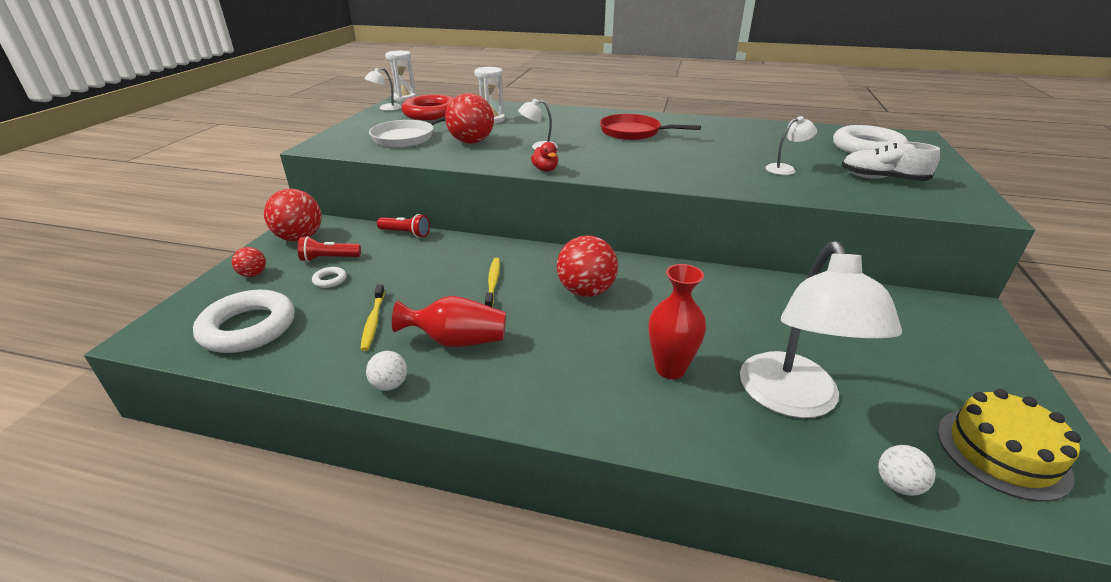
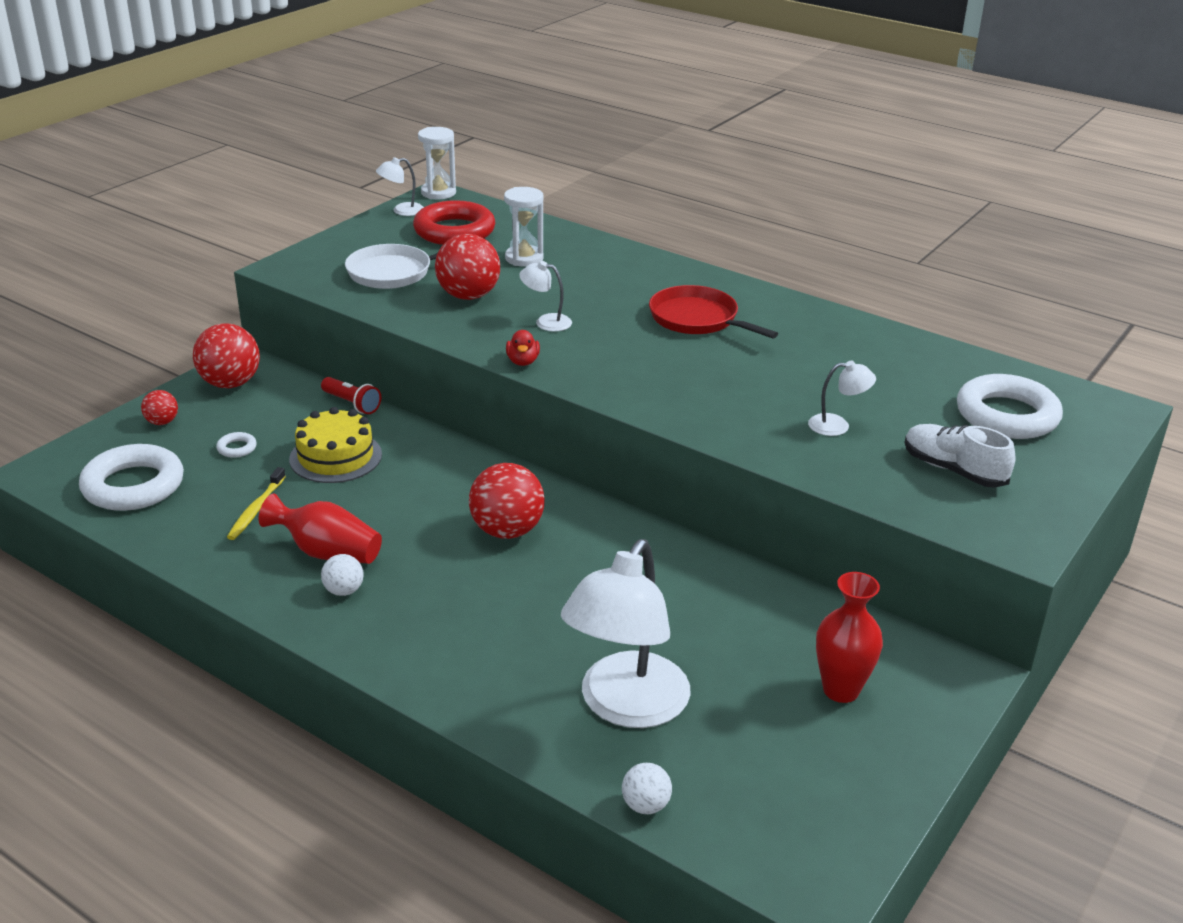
camera: 20 degrees right, 0 degrees up
(329, 258) = (249, 420): red flashlight -> none
(390, 385) = (236, 581): white ball -> white ball (344, 591)
(493, 282) = (410, 494): yellow toothbrush -> none
(670, 369) = (524, 640): red vase -> red vase (841, 690)
(1002, 452) = (791, 814): yellow cake -> yellow cake (335, 457)

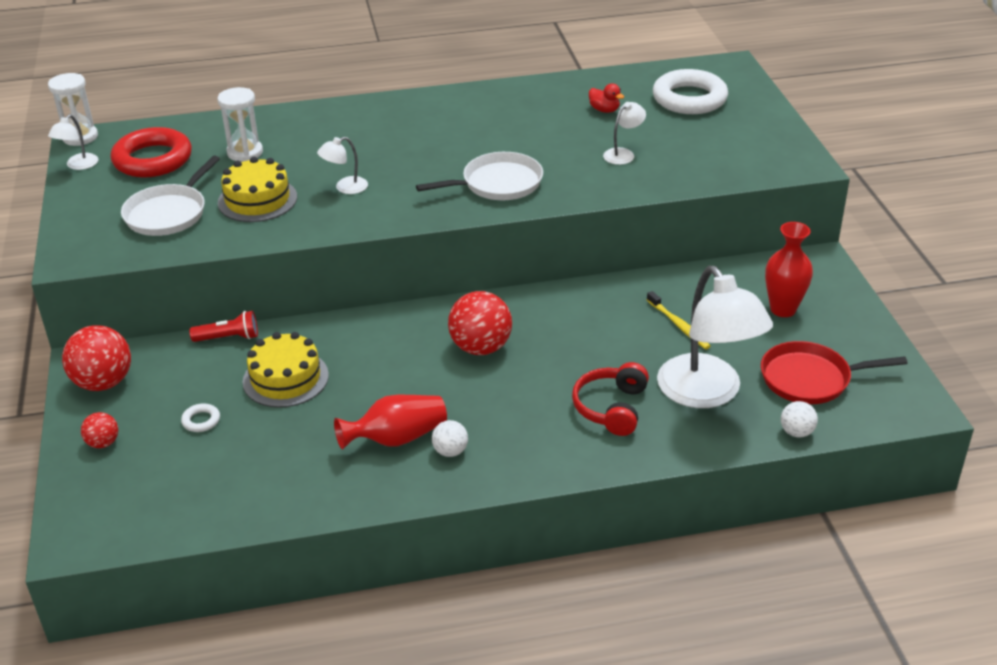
camera: 45 degrees left, 5 degrees up
(133, 486) = (172, 497): white ring -> none
(256, 510) = (297, 448): yellow toothbrush -> yellow toothbrush (679, 325)
(468, 296) = (257, 200): red ball -> yellow cake
(521, 653) = (611, 408): none -> red headphones
(523, 362) = (381, 222): red duck -> red duck (604, 110)
(672, 386) = (498, 184): none -> white pan
(697, 319) = (435, 133): red pan -> red pan (810, 379)
(953, 470) = (716, 145): white shoe -> none

